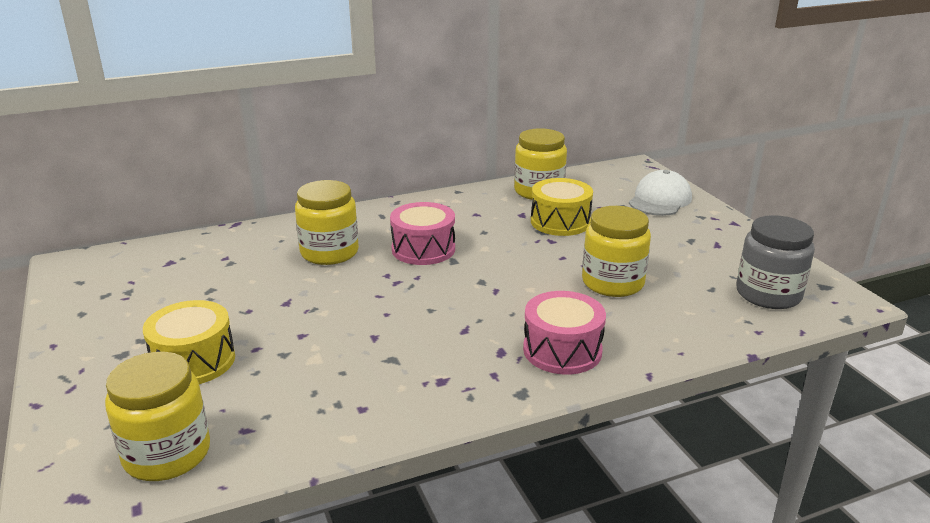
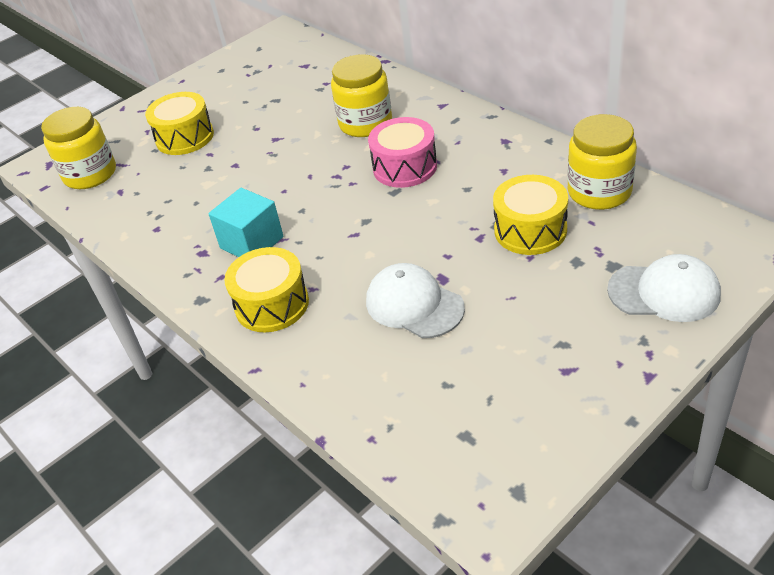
camera: 75 degrees right, 15 degrees up
(455, 346) = (252, 242): none -> turquoise cube
(562, 350) = (272, 304): pink drum -> yellow drum
(612, 283) = (414, 305): yellow jar -> white cap
(768, 294) = (462, 437): grey jar -> none

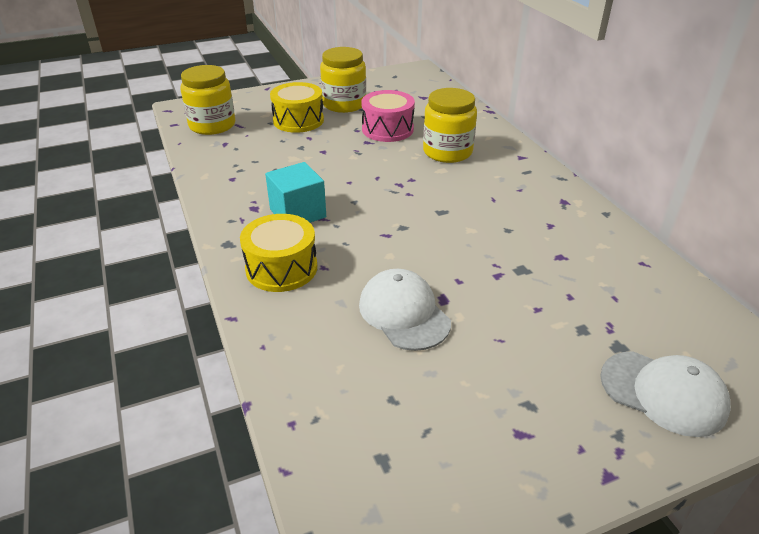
camera: 15 degrees right, 5 degrees down
(405, 167) = (461, 195): pink drum -> pink drum (387, 129)
(530, 230) = (549, 285): yellow drum -> none
(599, 192) = (635, 273): yellow jar -> yellow jar (344, 104)

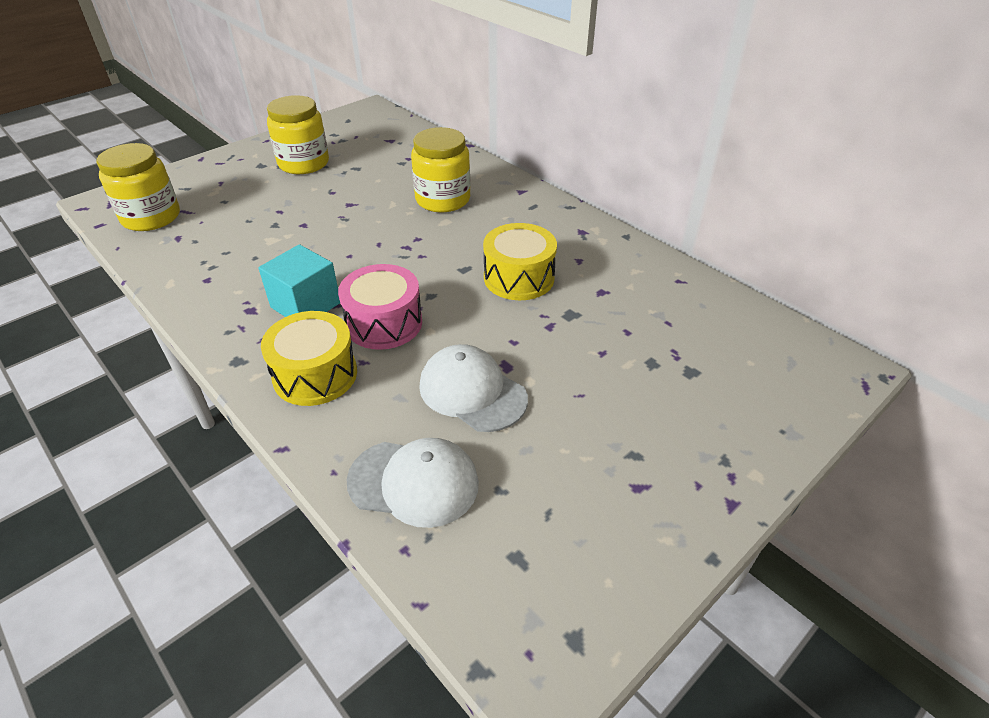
camera: 20 degrees left, 5 degrees up
(298, 120) = (257, 192): yellow drum -> yellow drum (519, 278)
(387, 129) = (366, 185): pink drum -> pink drum (384, 323)
(663, 393) = (746, 407): white cap -> white cap (414, 482)

